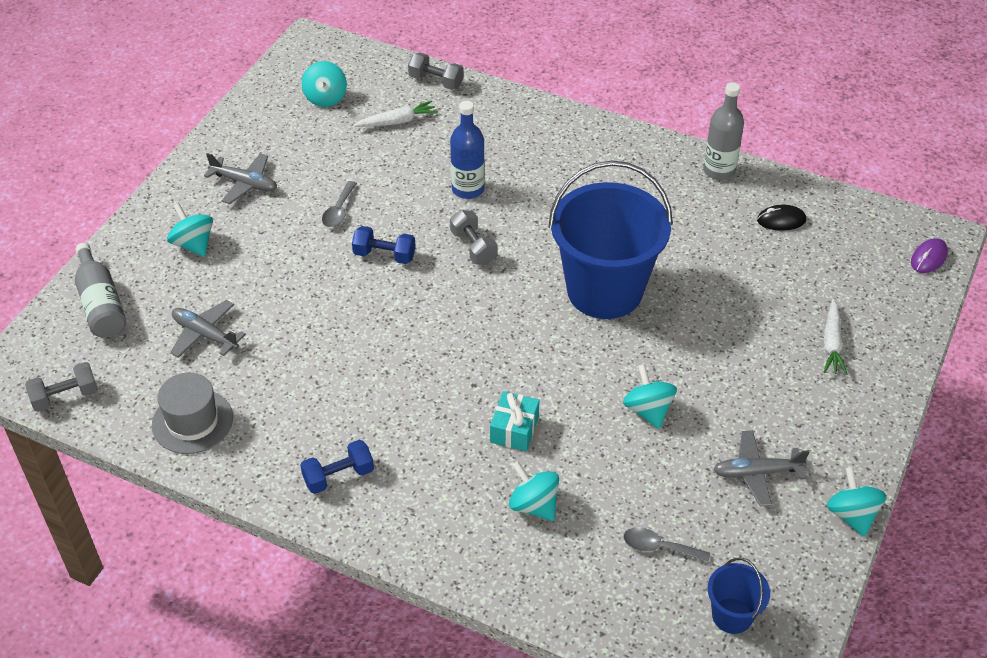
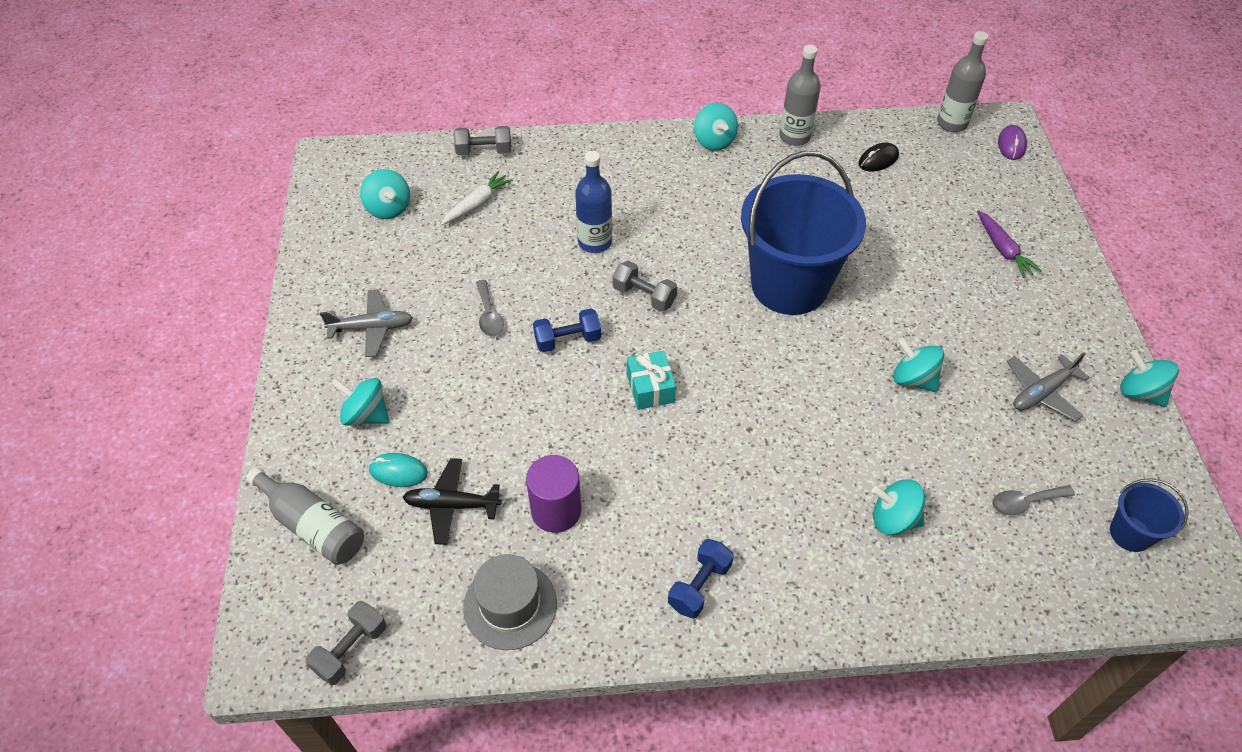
camera: 30 degrees left, 5 degrees up
(186, 294) = (398, 472): none -> turquoise mouse
(205, 335) = (452, 505): grey plane -> black plane
(276, 373) = (556, 511): none -> purple cylinder
(514, 429) = (819, 454): turquoise gift -> turquoise gift (650, 388)
(641, 147) = (714, 141): none -> turquoise spinning top
(832, 343) = (1003, 249): white carrot -> purple carrot
(885, 216) = (952, 123): none -> grey bottle

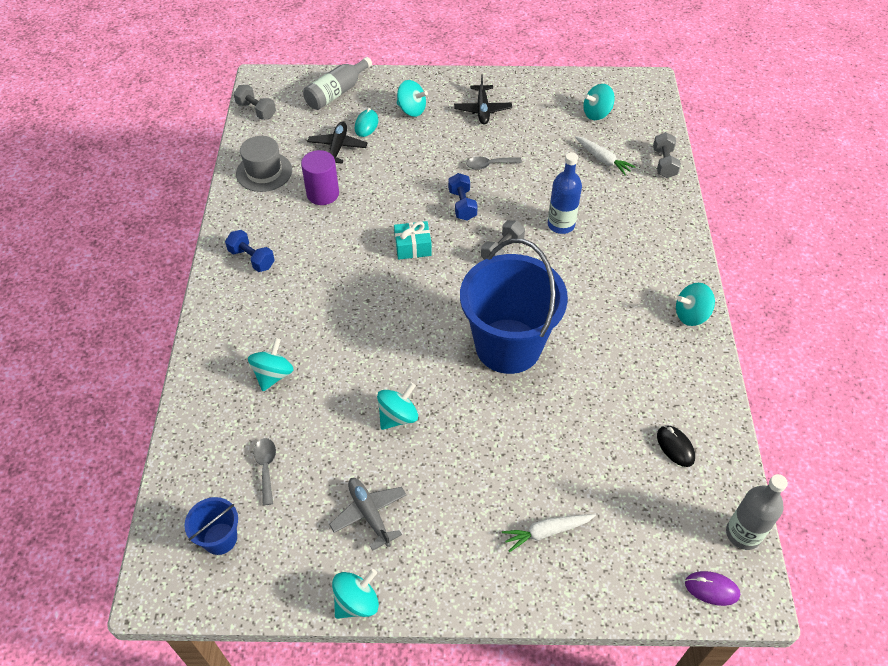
camera: 95 degrees right, 0 degrees up
(366, 415) = (411, 110): turquoise spinning top -> turquoise spinning top turned 90 degrees clockwise
(372, 328) = (482, 110): grey plane -> black plane
(794, 136) = (704, 380): grey bottle -> none
(1003, 249) = (546, 532): purple carrot -> white carrot

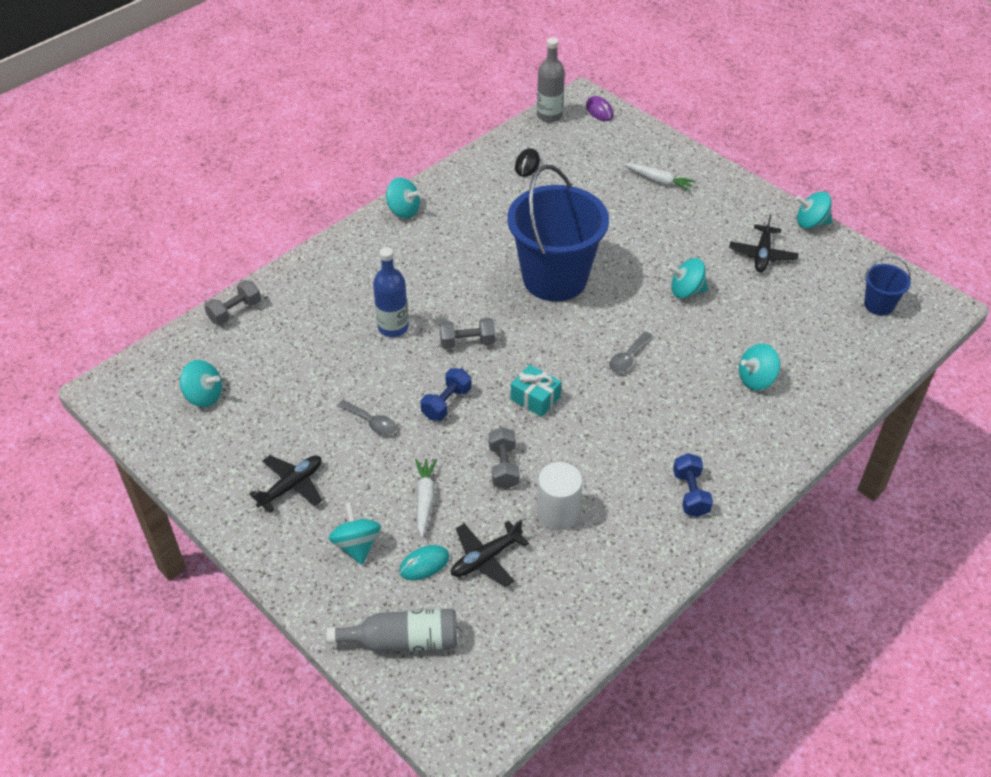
camera: 135 degrees left, 5 degrees down
(256, 110) = (519, 692): grey dumbbell -> grey dumbbell (503, 467)
(264, 172) = (591, 588): grey hat -> none
(266, 467) = (813, 323): grey spoon -> grey spoon (628, 358)
(323, 194) = (558, 513): purple cylinder -> white cylinder
(369, 514) = (762, 255): grey plane -> black plane
(603, 159) = (273, 352): white carrot -> white carrot (425, 499)

